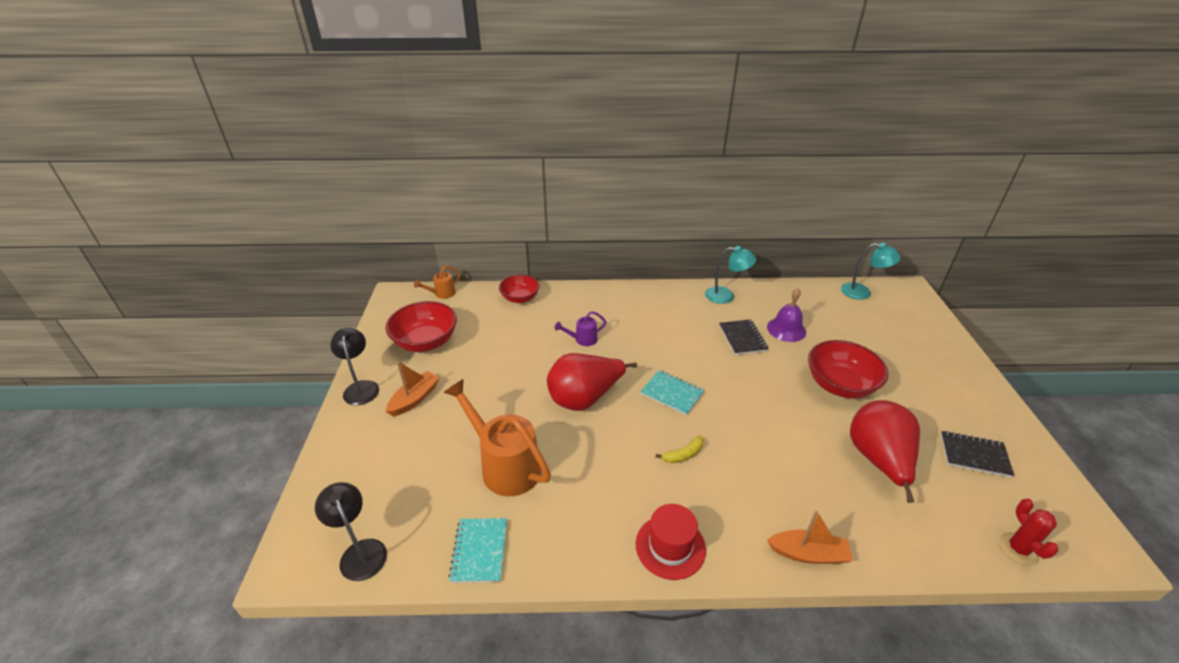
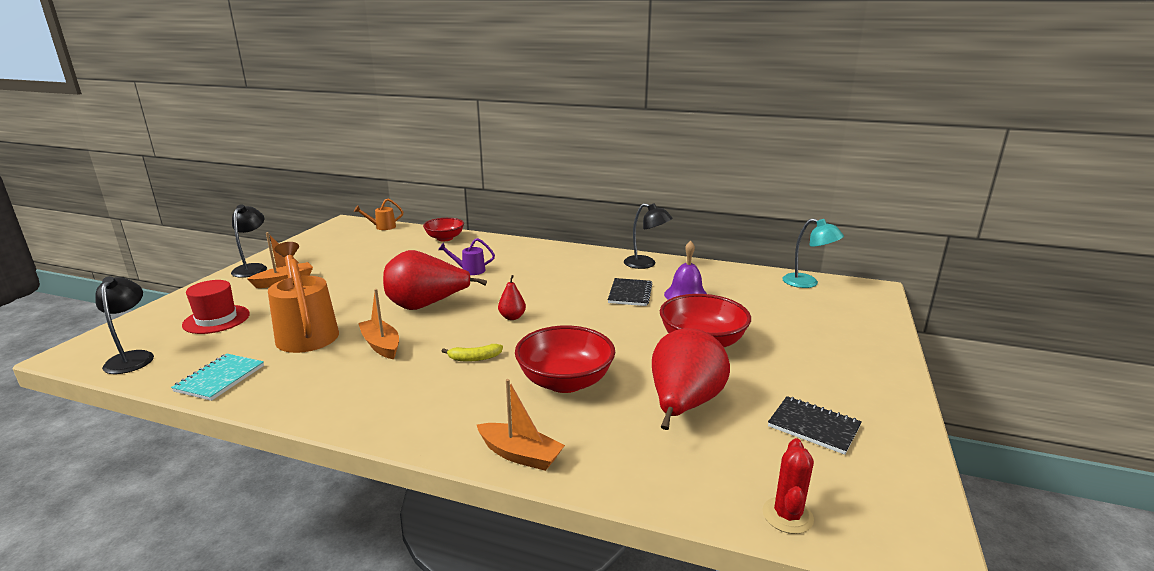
camera: 20 degrees right, 15 degrees down
(426, 342) = (335, 251): red bowl -> red bowl (565, 381)
(590, 462) = (381, 345): none -> orange boat
(670, 546) = (386, 415): red hat -> red hat (216, 319)
(672, 394) = (512, 317): turquoise notebook -> red pear
(726, 296) = (646, 264): turquoise lamp -> black lamp

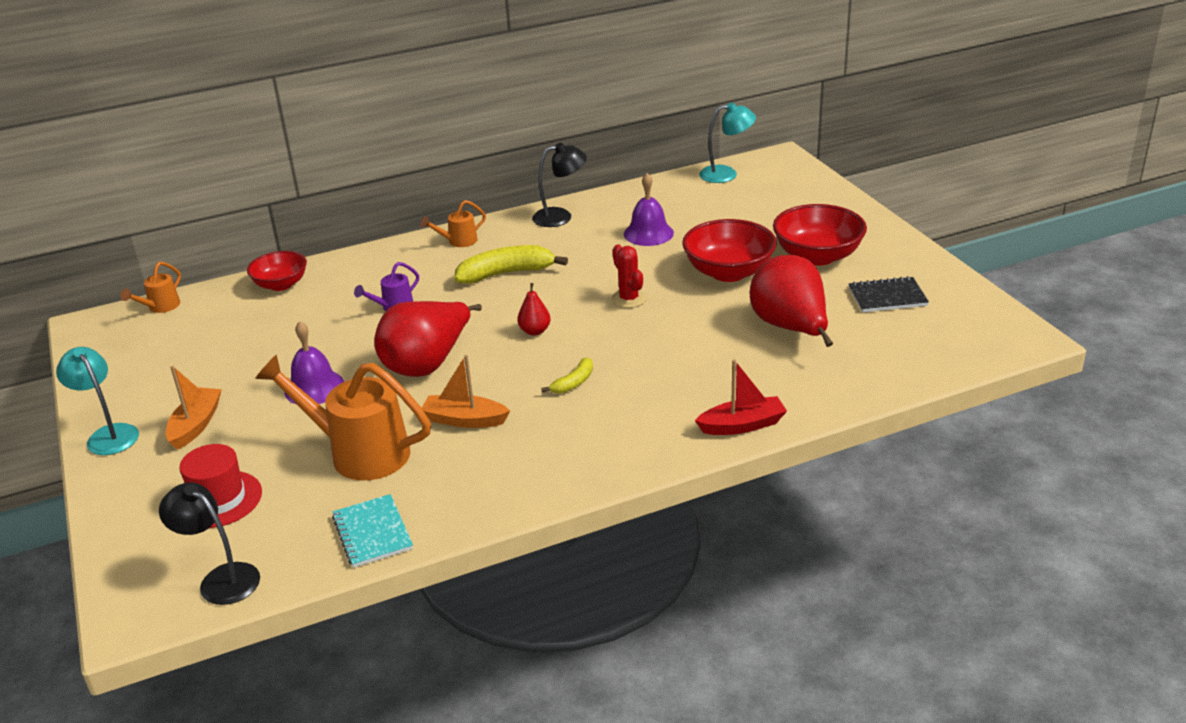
camera: 40 degrees left, 10 degrees up
(253, 268) = (108, 434): black lamp -> turquoise lamp
(358, 290) = (314, 387): none -> purple bell
(520, 455) = (742, 425): orange boat -> red boat
(557, 280) = (506, 273): none -> yellow banana
(564, 253) = (458, 241): none -> orange watering can
(565, 381) = (681, 359): red bowl -> red bowl (817, 256)
(630, 294) = (598, 255): black notebook -> none
(787, 515) = (945, 361): red cactus -> red cactus (629, 299)

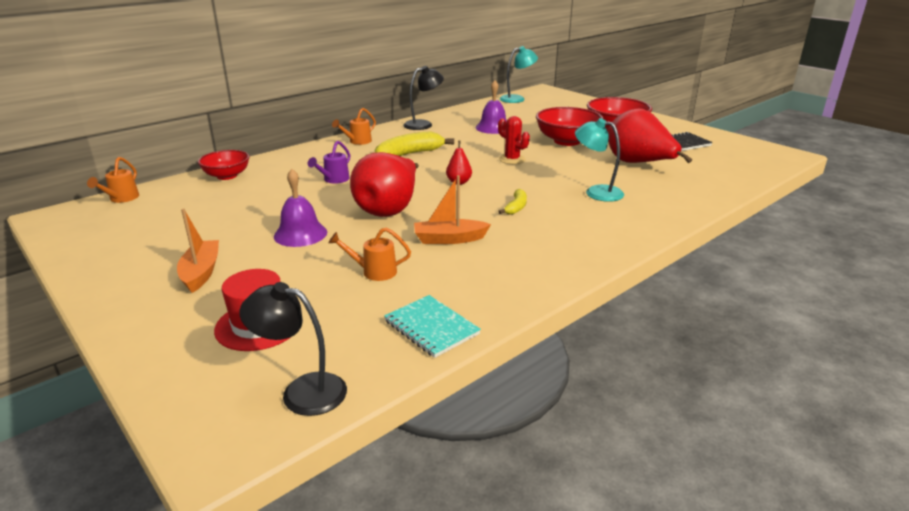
camera: 20 degrees left, 5 degrees down
(108, 434) = (111, 291): turquoise lamp -> turquoise lamp (596, 192)
(359, 453) = (374, 272): orange watering can -> orange watering can, size x0.48
(742, 425) = (664, 217): red boat -> none

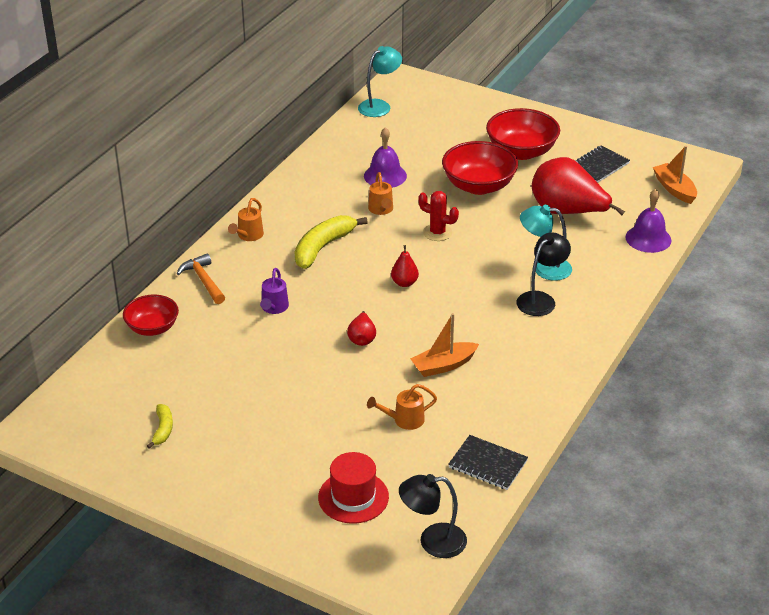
camera: 20 degrees left, 10 degrees up
(121, 199) = (74, 389): orange watering can -> orange watering can (381, 210)
(201, 272) = (255, 459): orange boat -> orange boat (674, 189)
(297, 158) = (203, 280): none -> orange hammer
(300, 234) = (303, 392): purple bell -> purple bell (648, 238)
(389, 209) = (362, 339): red pear -> red pear, size x0.45
(423, 124) = (301, 185): black lamp -> black lamp (541, 299)
(431, 327) = (488, 464): turquoise notebook -> black notebook
(516, 207) = (480, 308): yellow banana -> yellow banana (163, 429)

